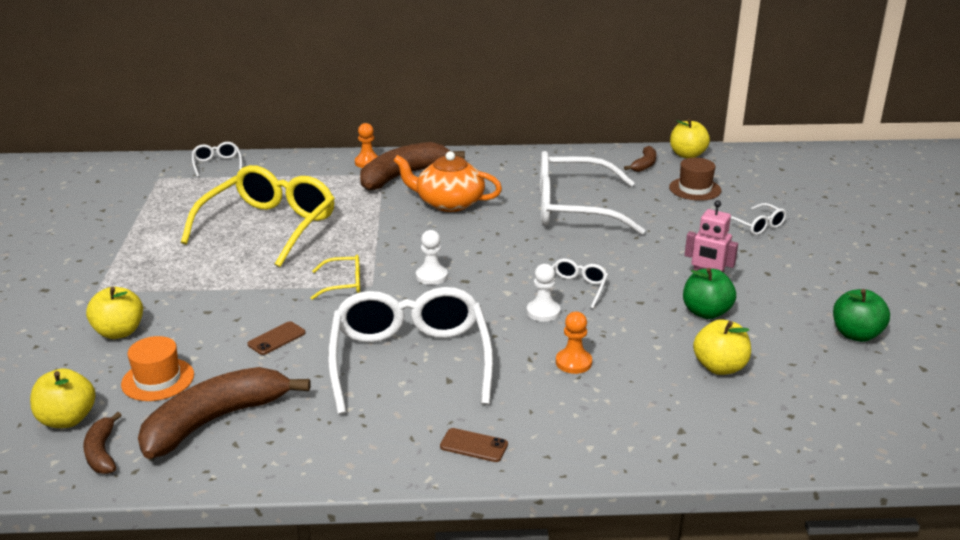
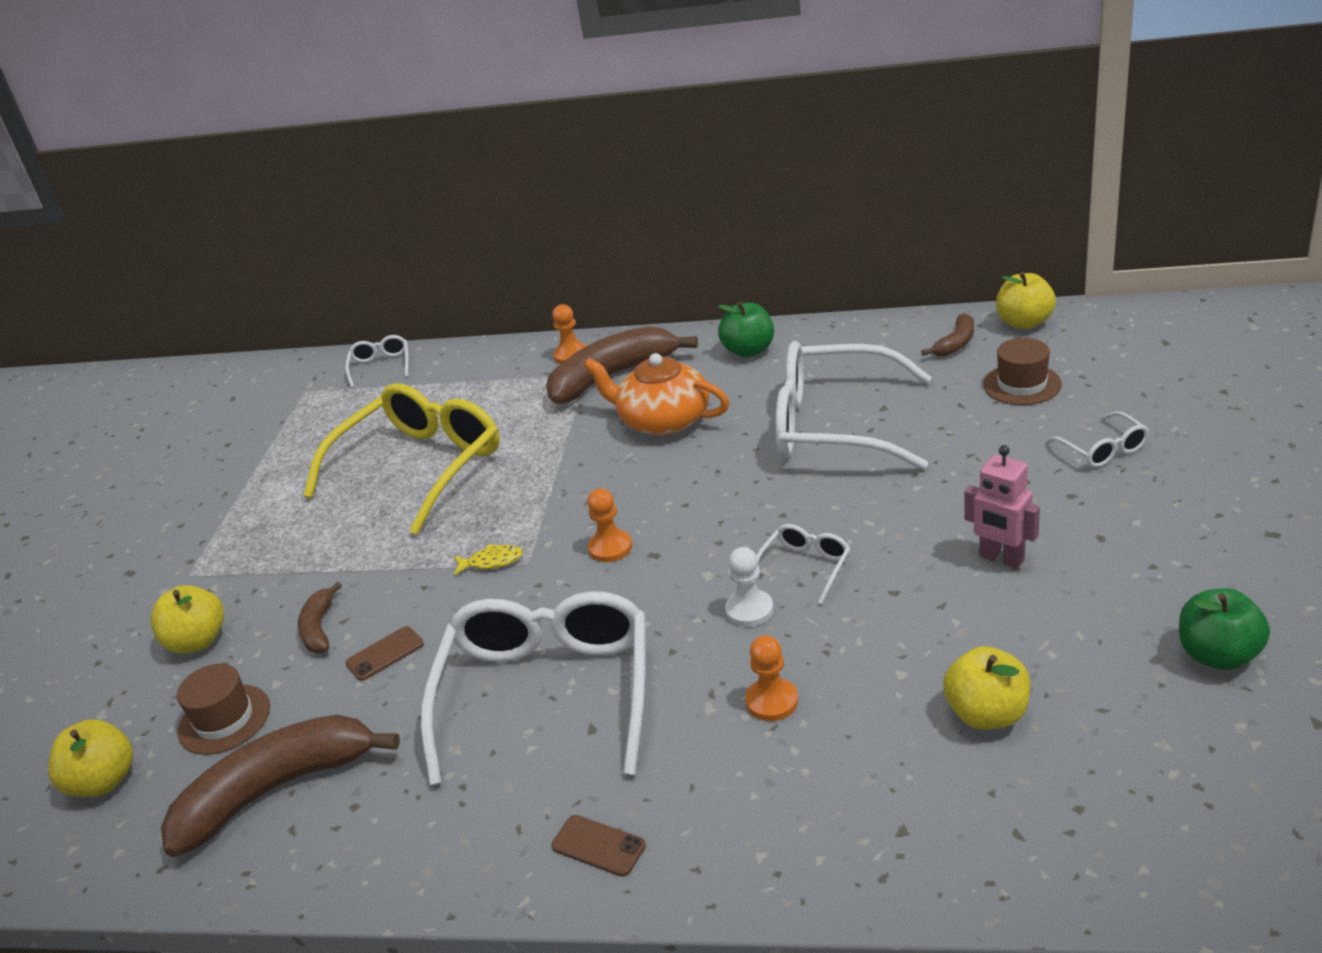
camera: 15 degrees right, 5 degrees up
(102, 452) = (130, 837): brown banana -> brown banana (319, 628)
(158, 379) = (224, 719): orange hat -> brown hat
(344, 284) = (492, 562): yellow glasses -> yellow fish
(431, 276) = (610, 547): white pawn -> orange pawn
(706, 312) = (988, 612): green apple -> green apple (749, 351)

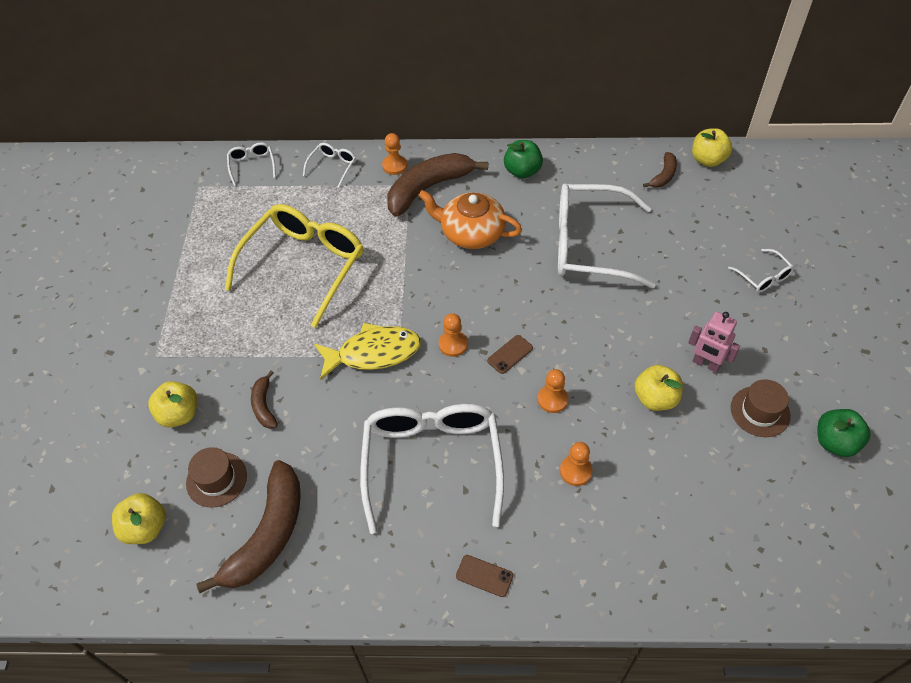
camera: 10 degrees left, 20 degrees up
(276, 789) = (267, 534): brown banana -> brown banana turned 150 degrees clockwise
(385, 654) = (315, 428): brown phone -> brown phone (510, 354)
(492, 562) = (373, 353): yellow fish -> yellow fish, size x2.23
(749, 610) = (552, 399): white pawn -> orange pawn
(805, 567) = (584, 366): white glasses -> white glasses (332, 166)
(987, 714) = (705, 482): yellow apple -> yellow apple (655, 398)
(1022, 384) = (709, 216): brown hat -> brown hat (760, 411)

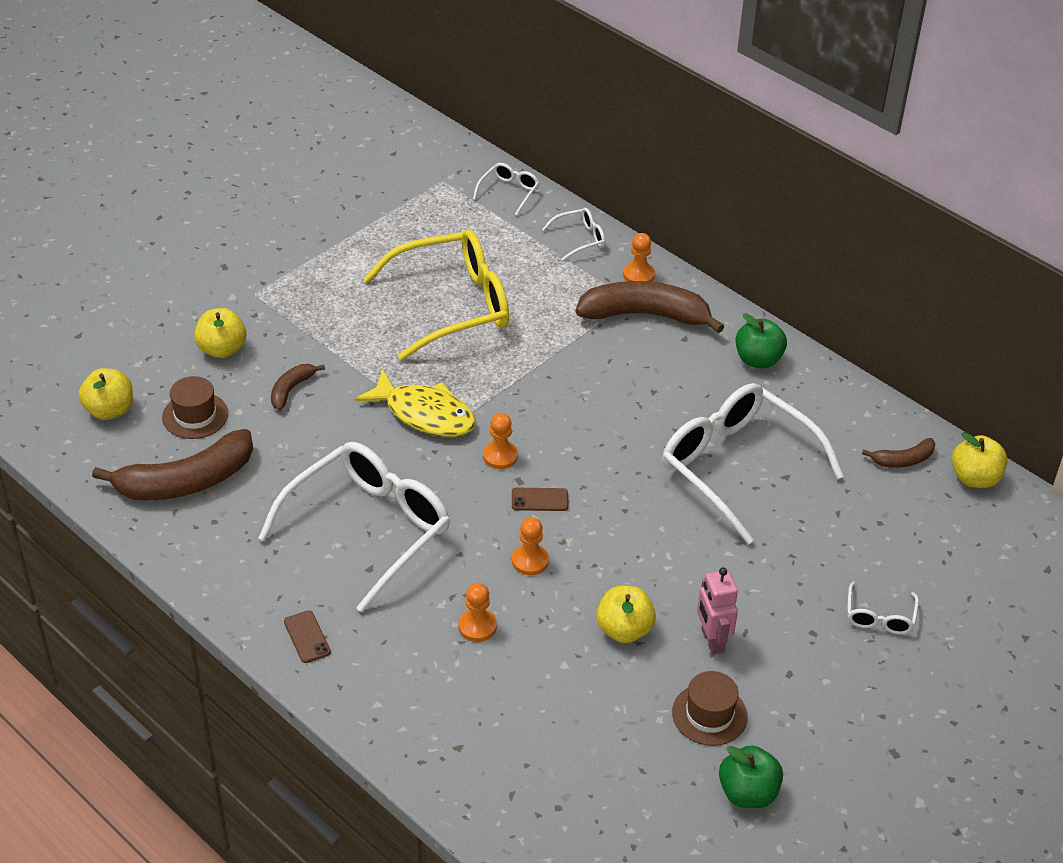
camera: 40 degrees right, 10 degrees down
(471, 233) = (636, 379): orange teapot -> none

